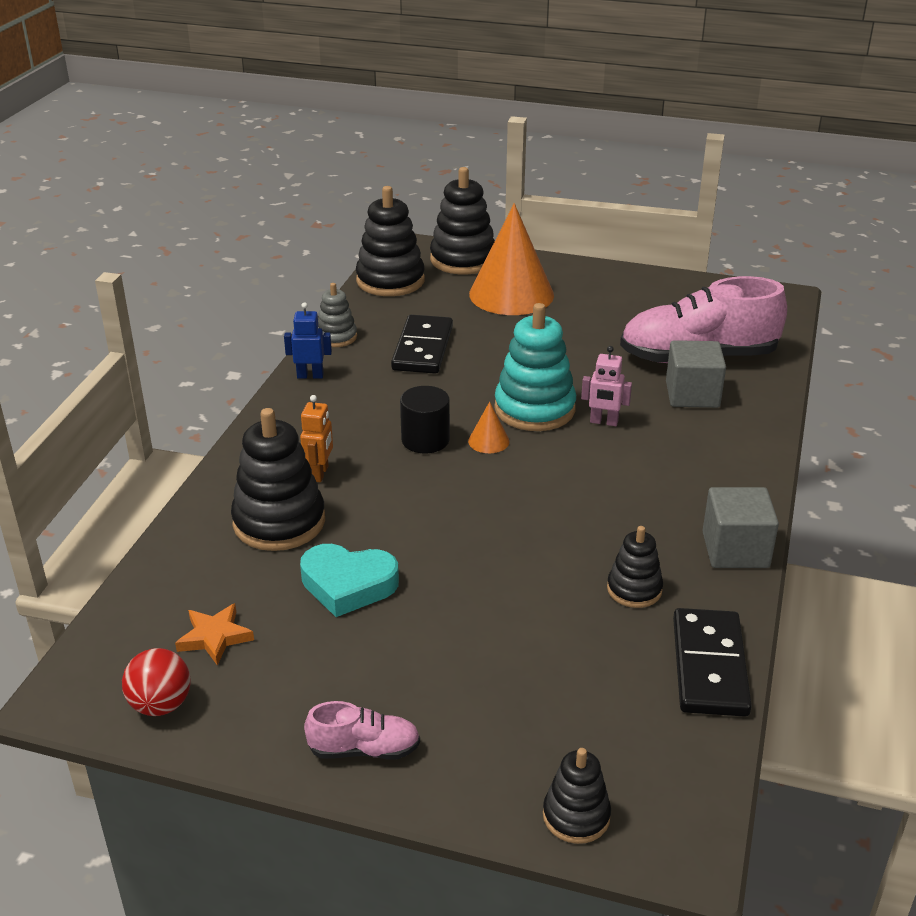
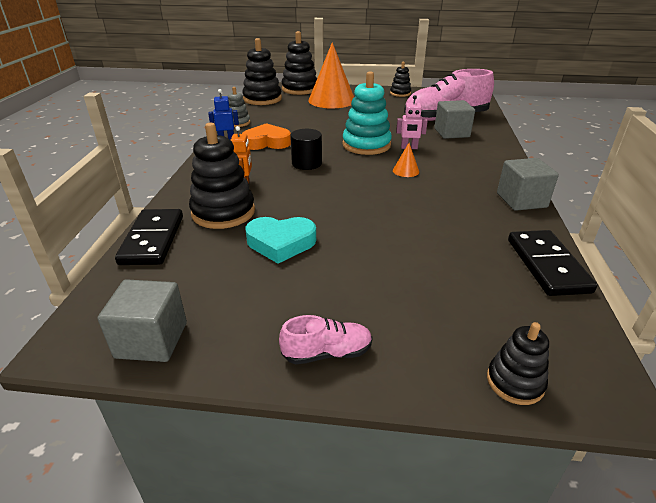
camera: 10 degrees left, 0 degrees up
(161, 705) = (151, 340): red ball -> grey cube
(215, 637) = (189, 286): orange star -> none
(373, 387) = (266, 142): none -> orange heart
(423, 348) = (290, 124): black domino -> black domino (153, 239)
(488, 441) = (345, 161): orange cone -> orange cone (405, 171)
(634, 589) = (472, 227): black stacking toy -> black stacking toy (400, 93)

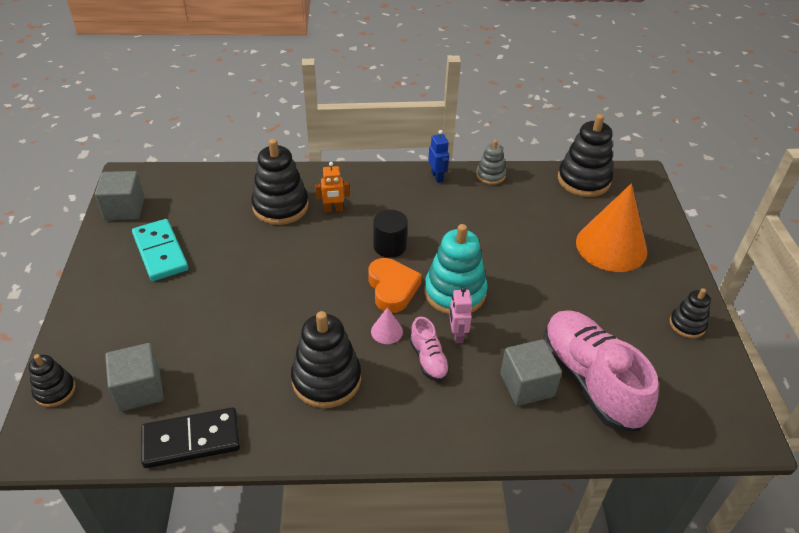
camera: 80 degrees right, 10 degrees up
(153, 239) = (237, 179): black domino -> none
(266, 142) = (439, 207): orange heart -> orange heart (392, 288)
(267, 298) = (160, 252): none -> turquoise domino
(281, 243) = (232, 249): turquoise heart -> none
(300, 89) = (645, 209): black stacking toy -> black stacking toy (326, 379)
(327, 353) = (100, 290): pink shoe -> pink shoe (428, 359)
(405, 171) = (387, 331): orange cone -> pink cone
(521, 200) = (324, 440): grey cube -> grey cube (139, 389)

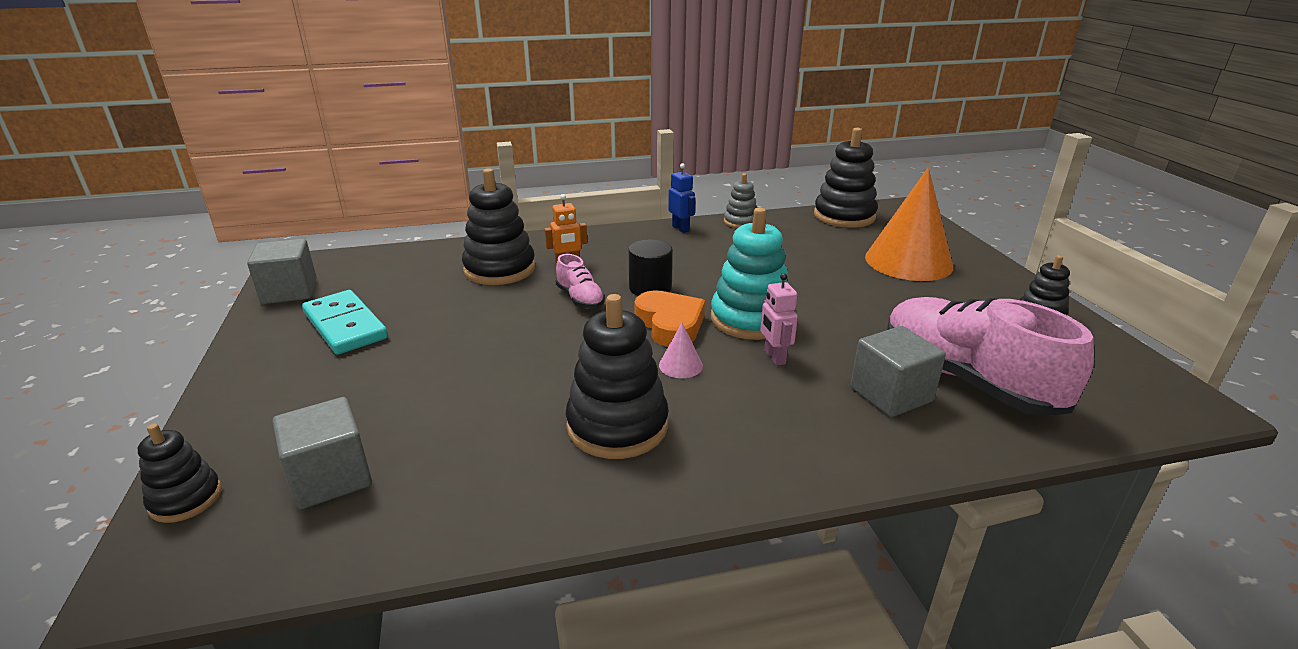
camera: 10 degrees left, 15 degrees down
(191, 440) = (427, 529): black domino -> none
(428, 359) = (749, 386): pink shoe -> pink shoe (580, 299)

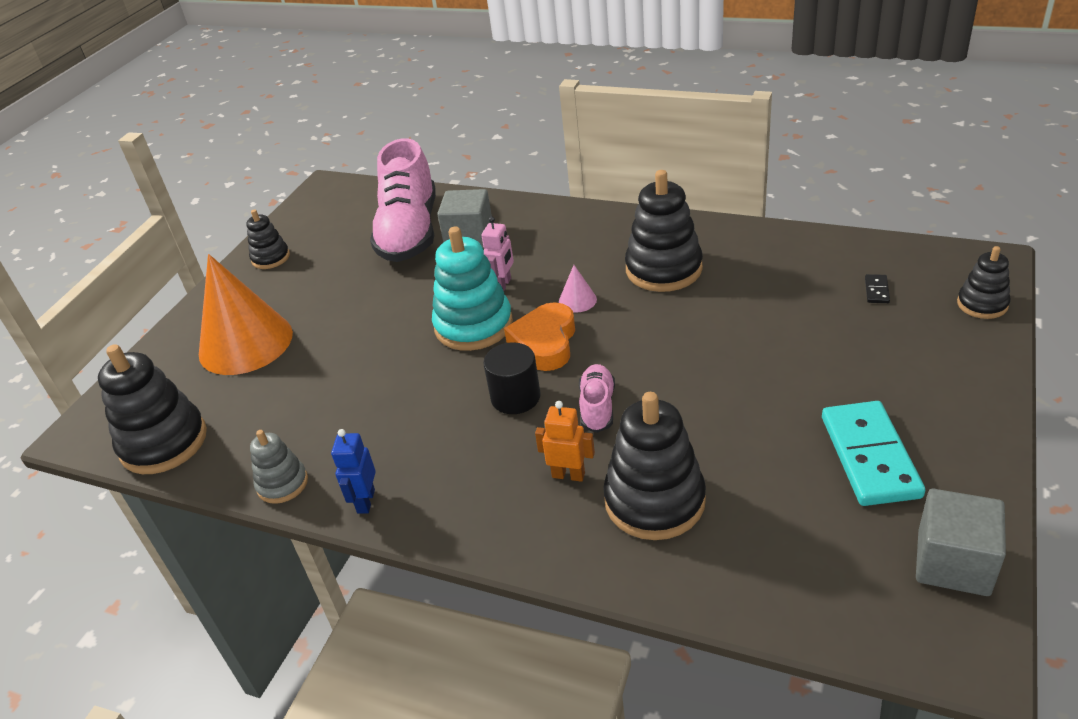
camera: 140 degrees left, 10 degrees up
(331, 477) = (876, 290): grey cube -> black domino

